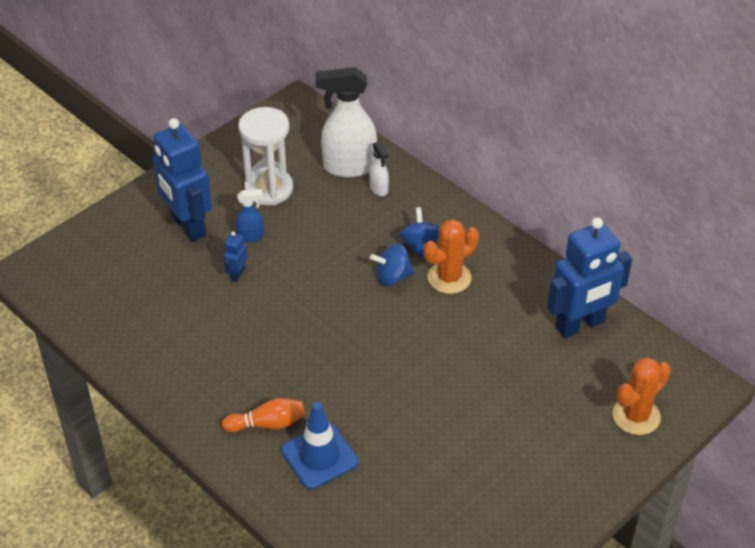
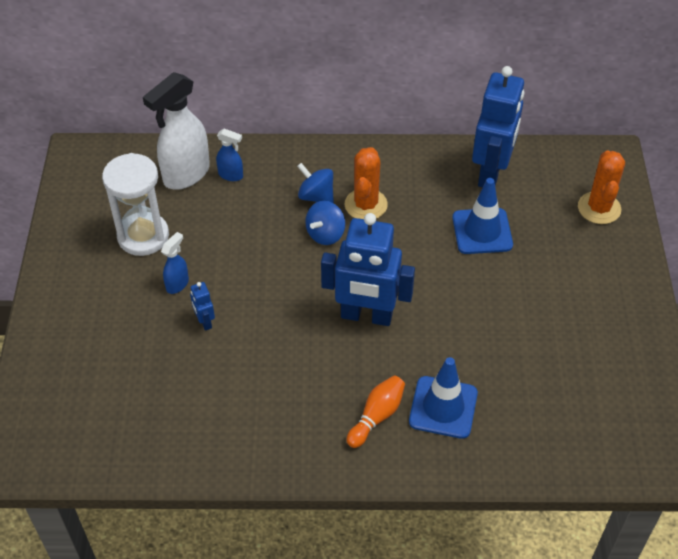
camera: 45 degrees left, 5 degrees up
(188, 226) = (113, 314): blue robot -> blue robot (366, 316)
(379, 189) = (231, 175): white spray bottle -> blue spray bottle
(513, 361) = (482, 231): none -> blue traffic cone

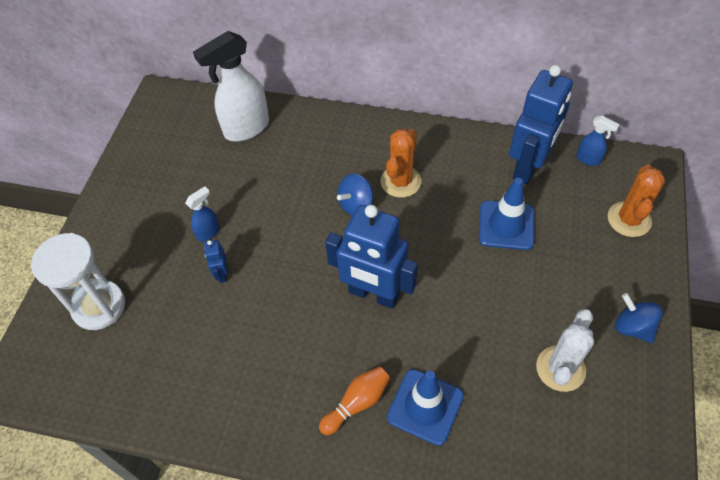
camera: 15 degrees right, 5 degrees up
(143, 236) = (192, 181): white hourglass -> white hourglass (99, 306)
(231, 175) = (285, 135): blue spray bottle -> blue spray bottle (588, 159)
(316, 196) = (357, 166): blue spinning top -> blue spinning top (632, 327)
(562, 352) = (560, 368): none -> white cactus

